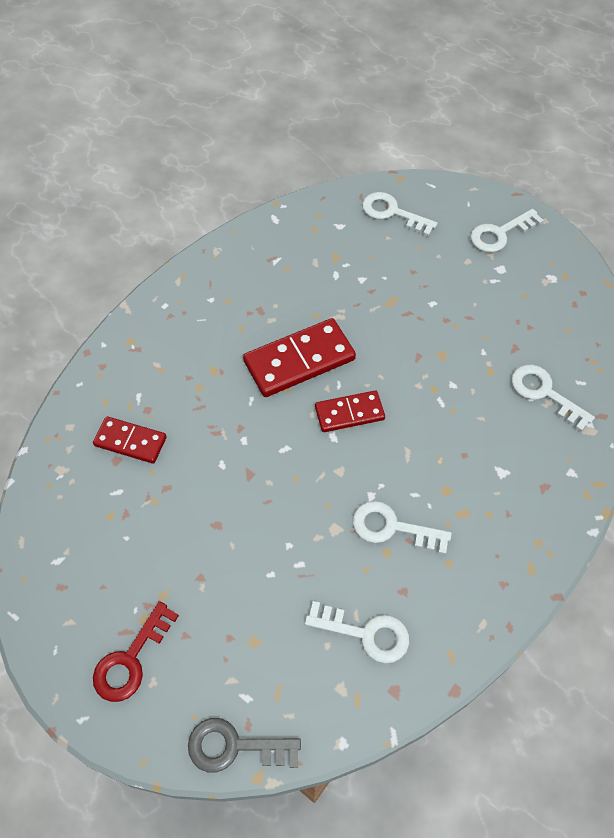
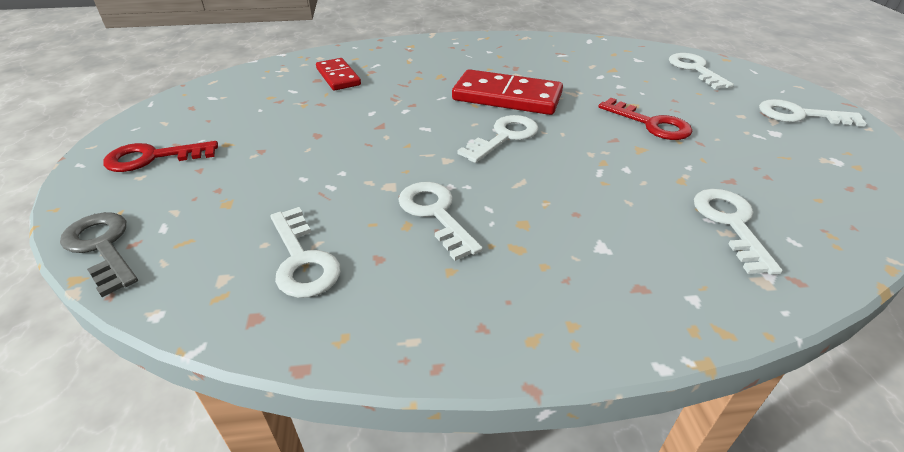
camera: 45 degrees right, 20 degrees down
(349, 413) = (504, 137): red domino -> white key
(424, 318) = (650, 124): none -> red key

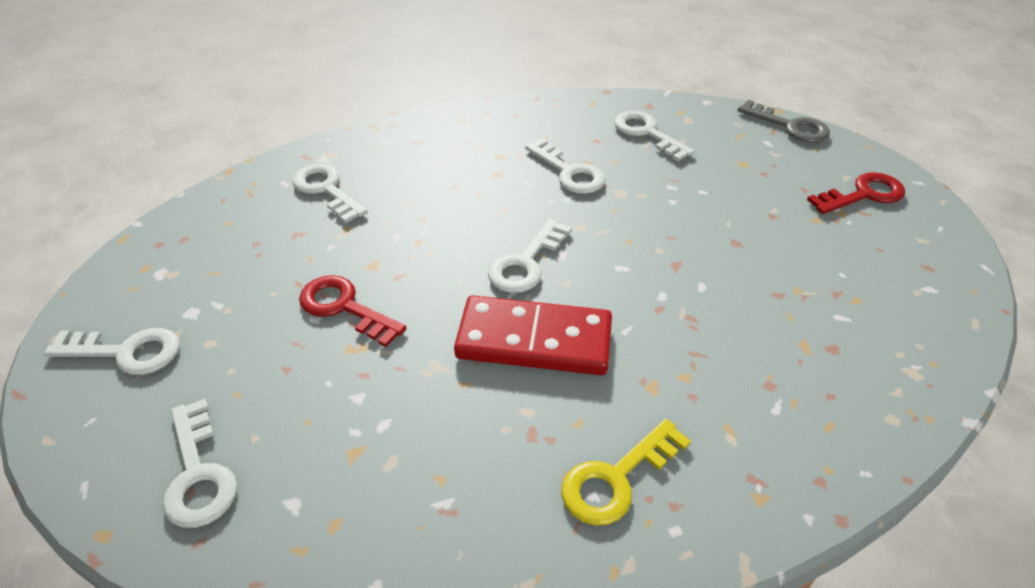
camera: 170 degrees right, 5 degrees up
(338, 77) = (807, 358): red domino -> none
(476, 53) = (616, 478): none -> yellow key
(731, 224) = (326, 190): white key -> white key turned 150 degrees clockwise

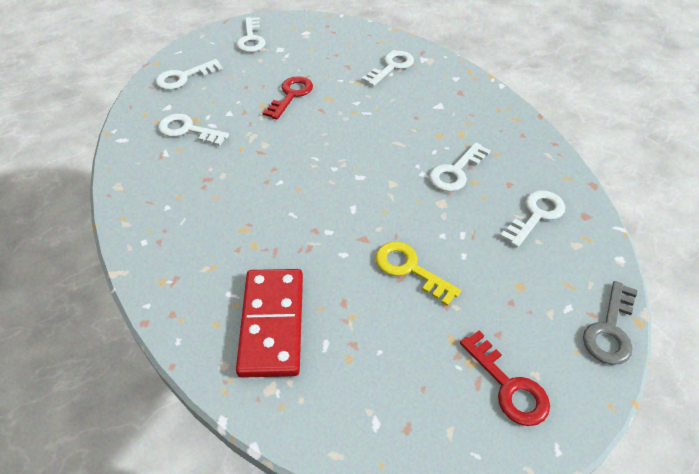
camera: 80 degrees right, 5 degrees up
(526, 263) = (345, 160): white key -> white key (188, 130)
(534, 340) = (276, 172): red domino -> red domino (272, 324)
(616, 478) = (177, 215): yellow key -> yellow key (410, 269)

